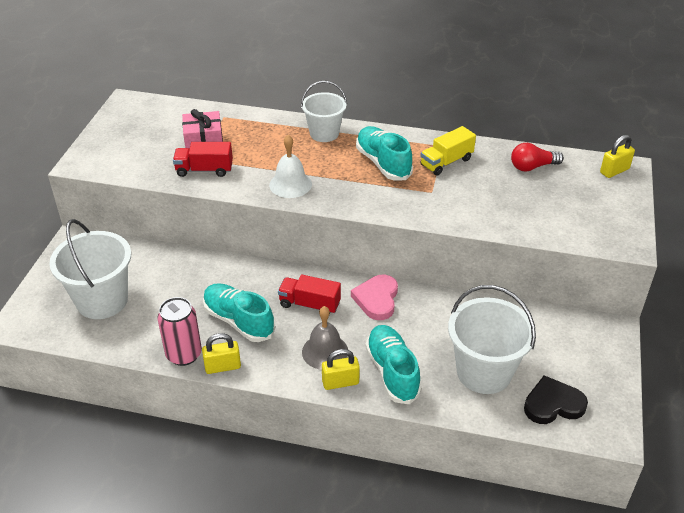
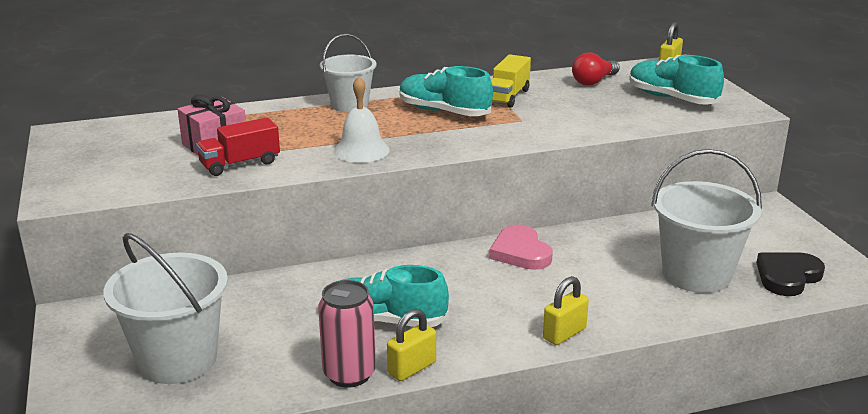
camera: 30 degrees left, 15 degrees down
(309, 304) = (452, 279): red truck -> none
(325, 351) = (516, 313): grey bell -> none
(392, 372) = (608, 305): turquoise shoe -> turquoise shoe (672, 98)

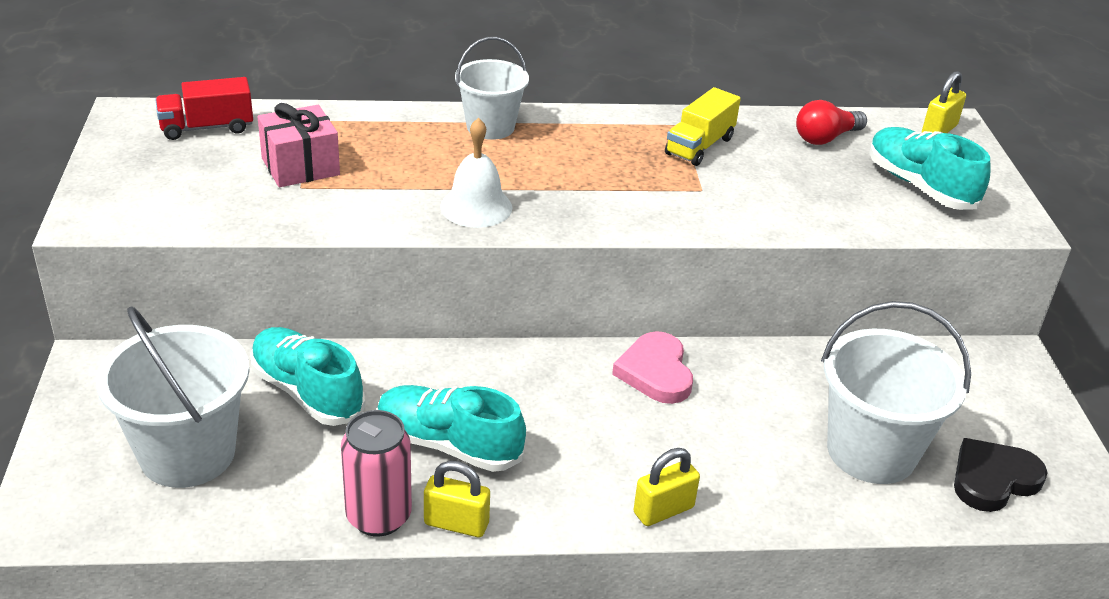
camera: 10 degrees right, 10 degrees up
(240, 164) = (319, 203): red truck -> red truck (207, 128)
(412, 368) = (456, 523): yellow padlock -> yellow padlock turned 45 degrees clockwise
(444, 112) = (606, 159): turquoise shoe -> turquoise shoe (307, 392)

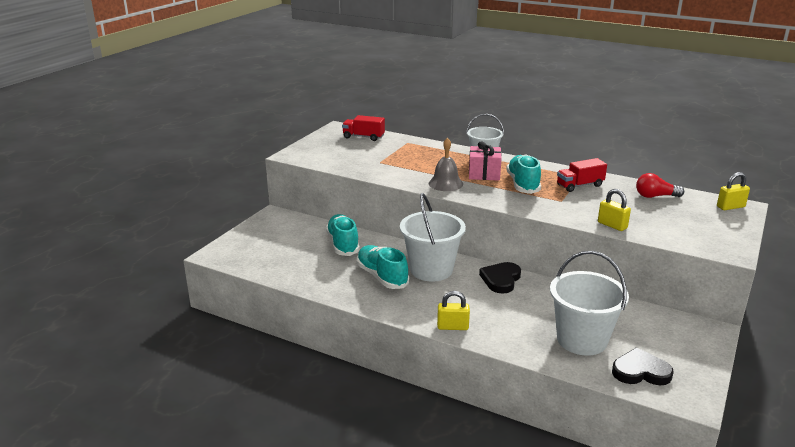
camera: 35 degrees right, 10 degrees down
(187, 453) = (281, 250): white bucket -> white bucket (431, 270)
(300, 166) = (386, 156): pink gift -> pink gift (484, 174)
(378, 516) = (331, 290): pink can -> none
(456, 523) = (359, 302): yellow padlock -> yellow padlock (612, 225)
(476, 207) = (445, 183): white bell -> grey bell
(655, 372) = (501, 279): pink heart -> black heart
(699, 146) = (580, 185): yellow truck -> red truck
(919, 186) = (688, 225): turquoise shoe -> turquoise shoe (523, 184)

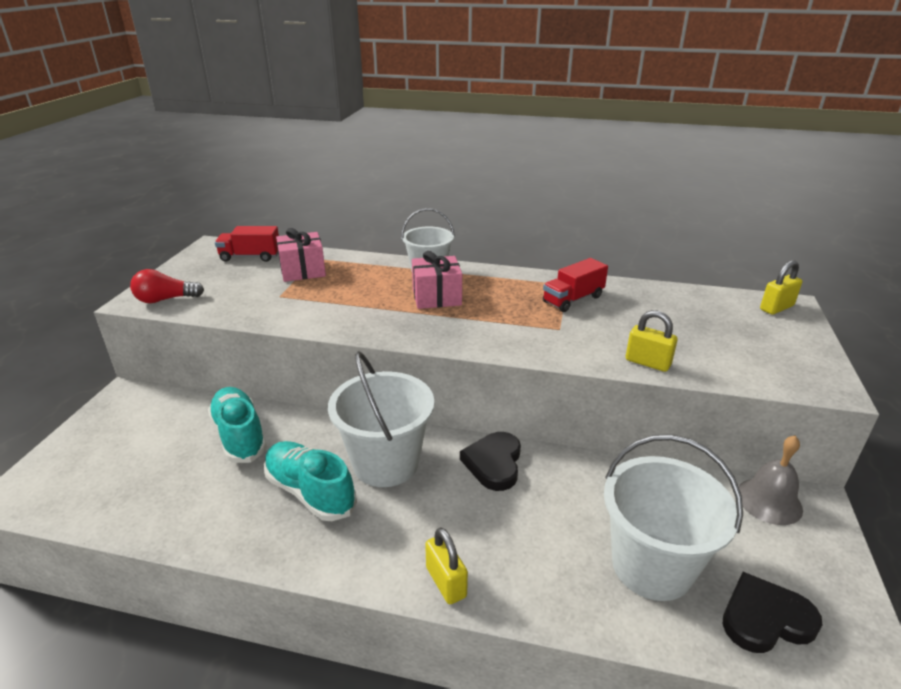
camera: 15 degrees left, 5 degrees up
(397, 149) = (303, 271): none -> pink gift
(445, 183) = (385, 321): grey bell -> grey bell (769, 501)
(452, 327) = (446, 582): yellow padlock -> yellow padlock turned 75 degrees clockwise
(523, 184) = (496, 308): turquoise shoe -> none
(655, 196) = (676, 304): red light bulb -> red light bulb (165, 299)

